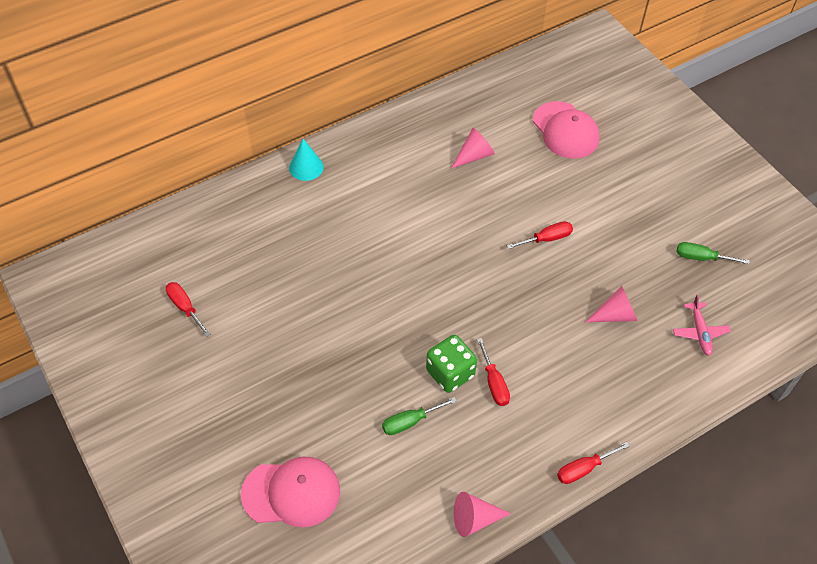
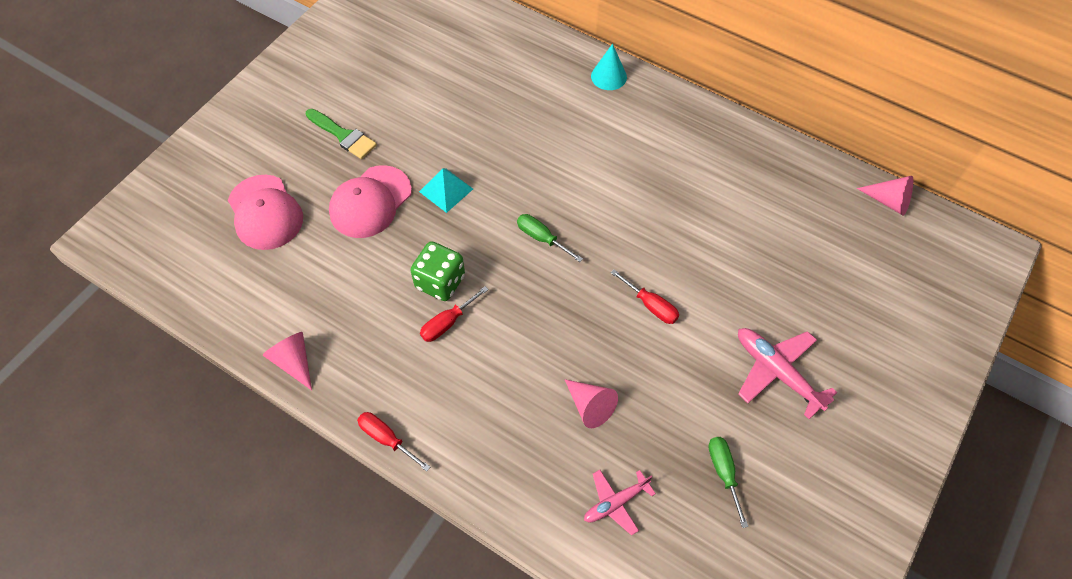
camera: 65 degrees right, 5 degrees up
(185, 307) = (408, 63): red screwdriver -> none
(239, 393) = (343, 135): none -> green brush
(355, 332) = (446, 190): none -> turquoise pyramid
(410, 422) = (372, 270): green screwdriver -> green screwdriver (542, 238)
(474, 156) = (717, 200): pink cone -> pink cone (889, 201)
(565, 130) = (814, 270): pink cap -> pink cap (370, 202)
(637, 191) = (777, 372): none -> pink plane

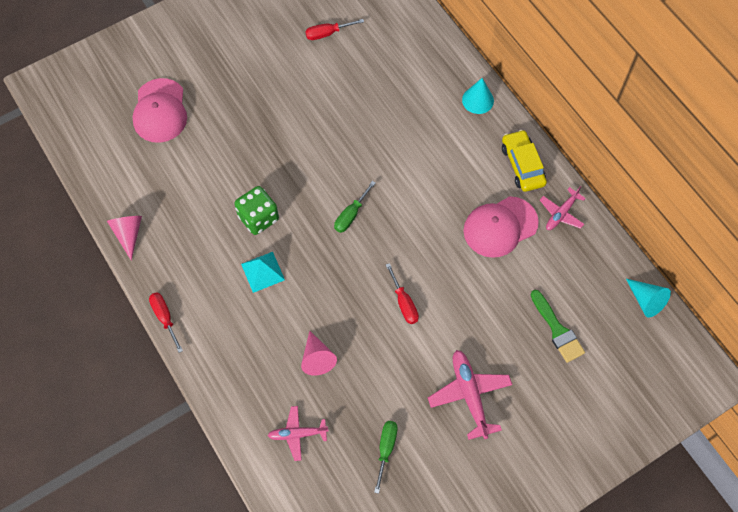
camera: 25 degrees right, 5 degrees up
(343, 135) = (245, 70): green brush -> green brush (557, 330)
(370, 202) = (239, 133): pink cap -> pink cap (500, 227)
(446, 190) = (299, 146): turquoise pyramid -> turquoise pyramid (262, 272)
(447, 323) = (248, 251): red screwdriver -> red screwdriver (327, 33)
(542, 238) = (351, 215): green screwdriver -> green screwdriver turned 120 degrees counterclockwise
(690, 121) = (522, 165): none -> yellow car
(756, 151) = (561, 213): none -> pink plane
(889, 201) = (646, 301): pink cone -> turquoise cone

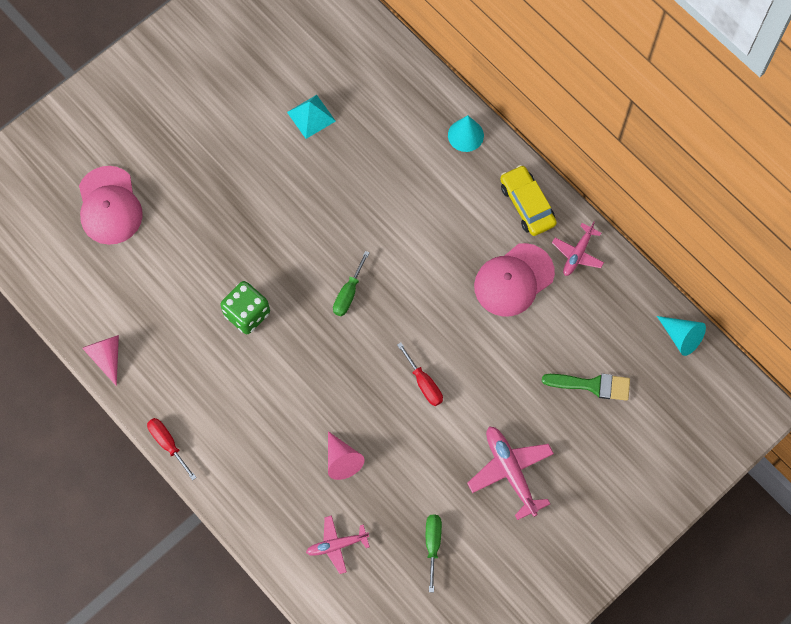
camera: 10 degrees left, 5 degrees up
(262, 272) = (264, 374): turquoise pyramid -> turquoise pyramid (311, 116)
(327, 33) = (281, 81): red screwdriver -> none
(557, 330) = (592, 385): green brush -> green brush turned 45 degrees counterclockwise

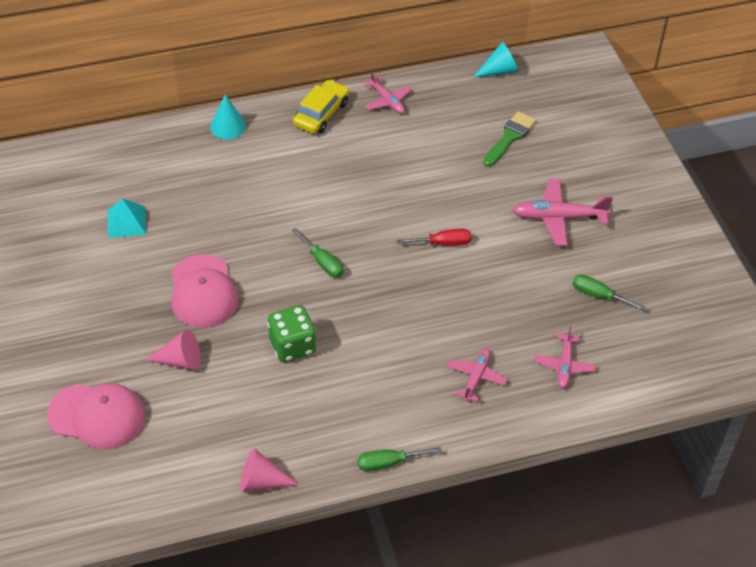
camera: 65 degrees left, 20 degrees down
(168, 444) = (388, 463): red screwdriver -> green screwdriver
(287, 476) = (476, 377): none -> pink plane
(342, 460) = (483, 330): pink cone -> pink cone (180, 360)
(513, 280) = (384, 148): pink cap -> pink cap (203, 291)
(527, 204) = (321, 114): yellow car -> yellow car turned 120 degrees clockwise

